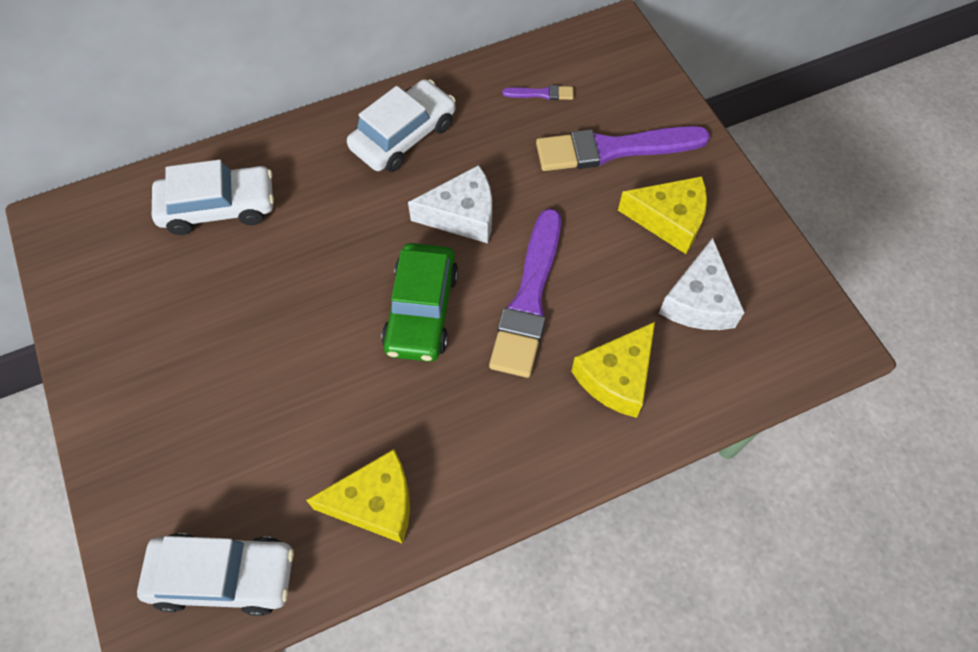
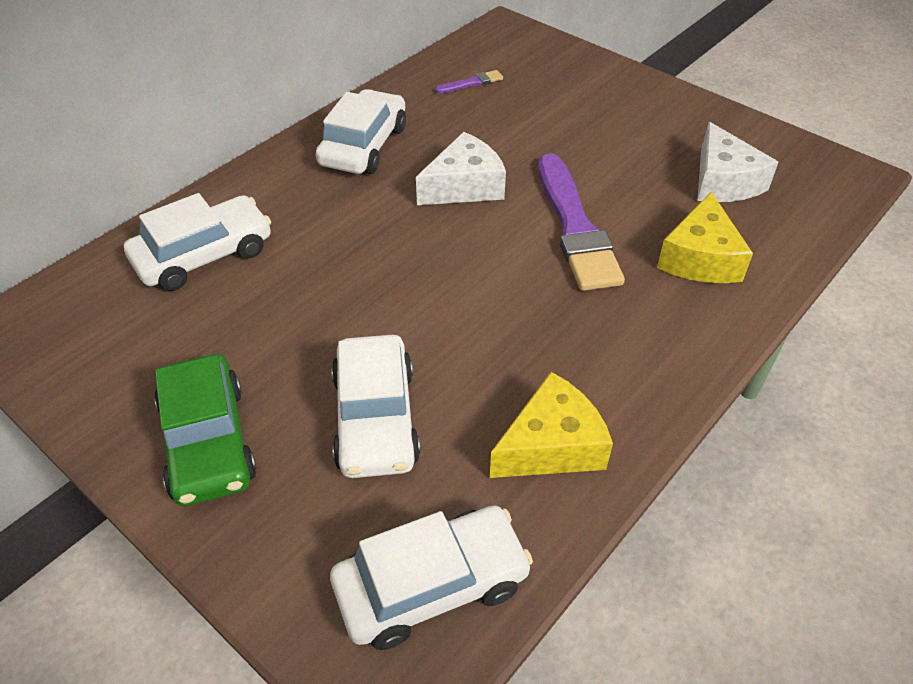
camera: 25 degrees left, 15 degrees down
(262, 419) = (375, 418): none -> white car
(421, 310) = (479, 269): green car -> green car (208, 441)
(614, 149) = (565, 102): purple brush -> none
(669, 220) = (652, 135): yellow cheese -> none

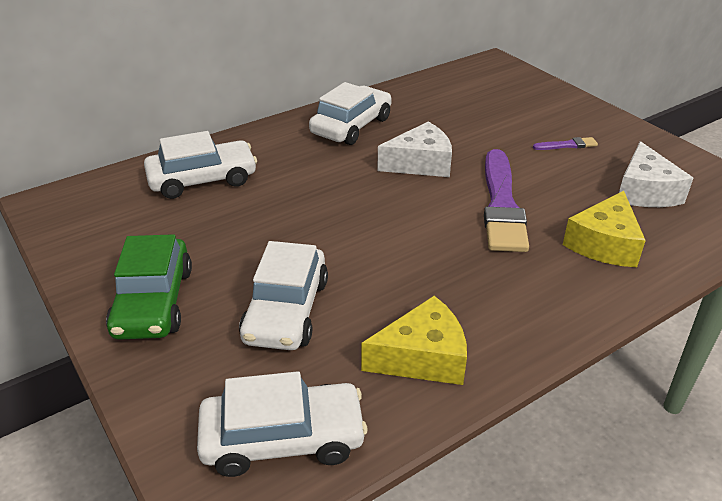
camera: 15 degrees right, 10 degrees down
(472, 83) = (453, 96): purple brush -> purple brush (567, 145)

